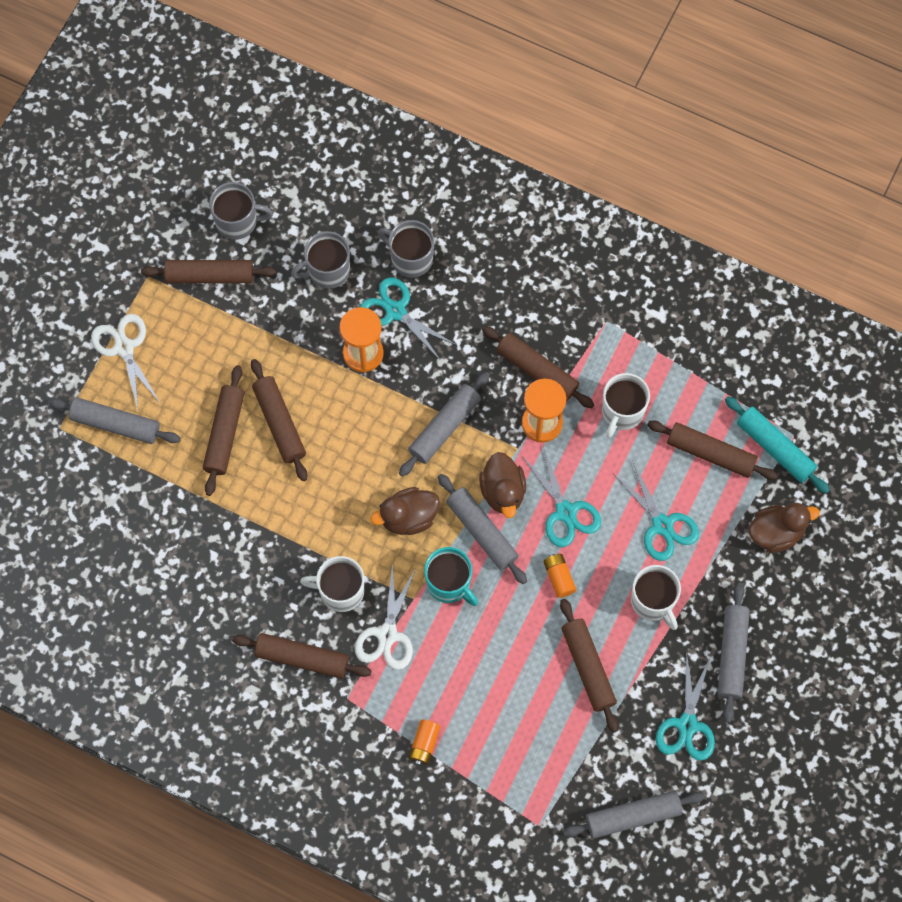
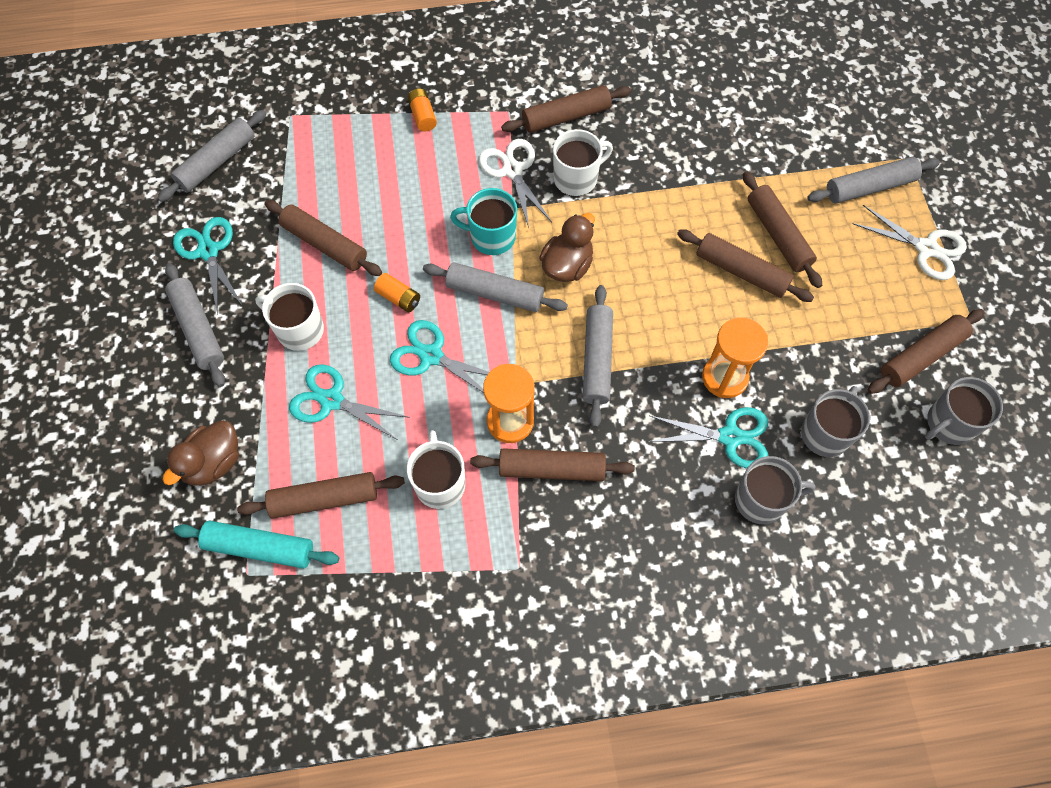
camera: 145 degrees right, 5 degrees down
(503, 491) = (501, 338): brown duck -> none

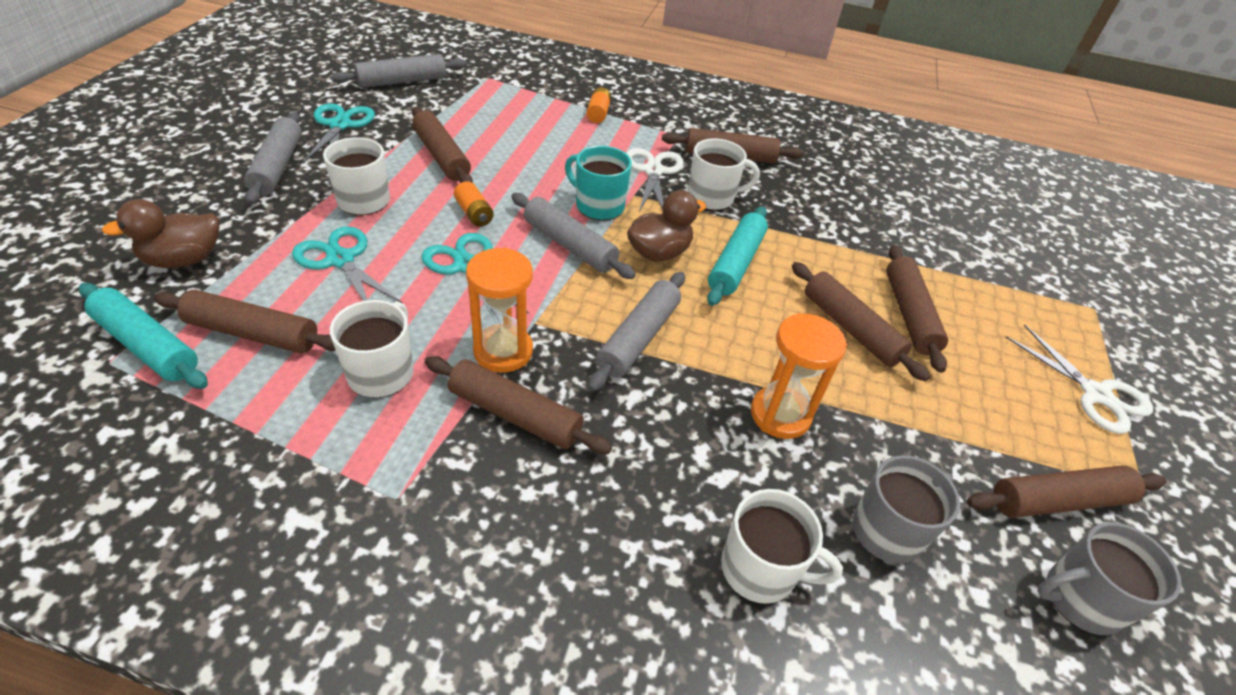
camera: 20 degrees right, 20 degrees down
(630, 246) = (736, 263): none -> turquoise rolling pin
(730, 437) = (754, 478): turquoise scissors -> none
(761, 500) = (760, 569): grey mug -> white mug
(869, 187) = (1038, 315): grey rolling pin -> none

